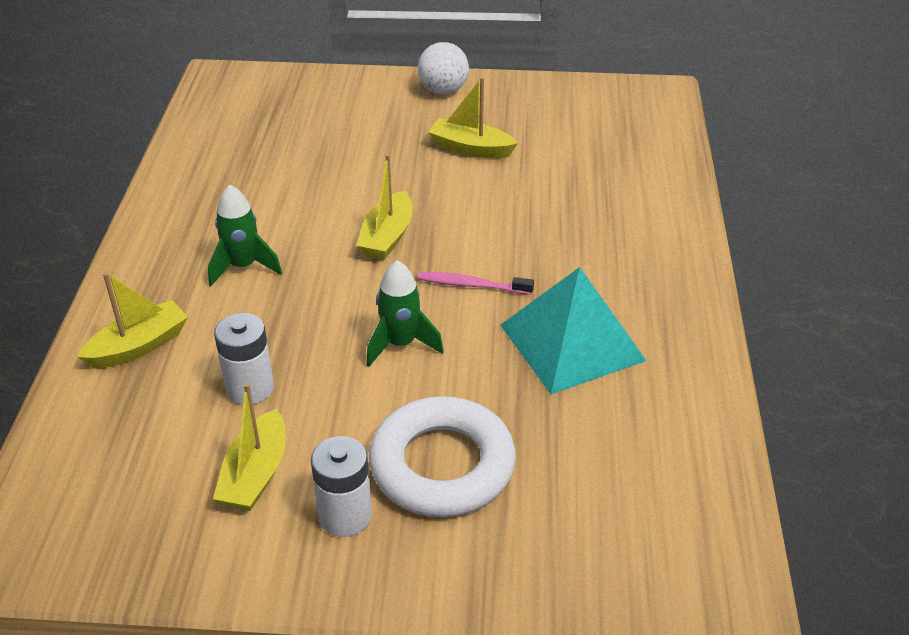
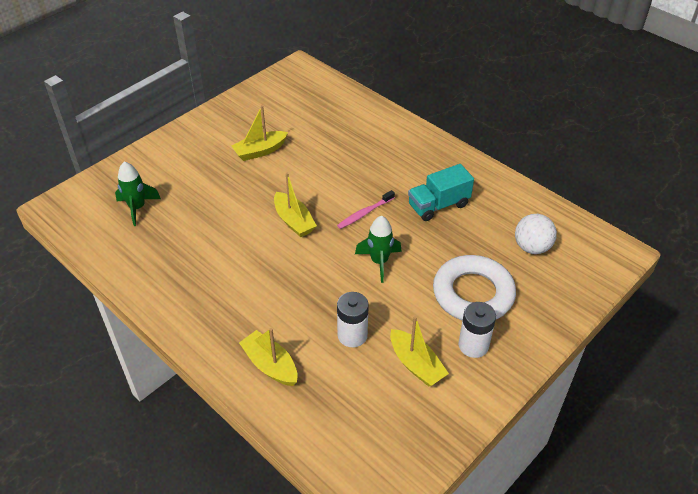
camera: 50 degrees left, 5 degrees up
(139, 346) = (270, 365): yellow boat -> yellow boat turned 45 degrees counterclockwise
(243, 267) = (252, 288): green rocket -> green rocket (137, 208)
(443, 90) = (197, 131): white ball -> white ball (532, 247)
(572, 342) = (438, 205): turquoise pyramid -> turquoise truck

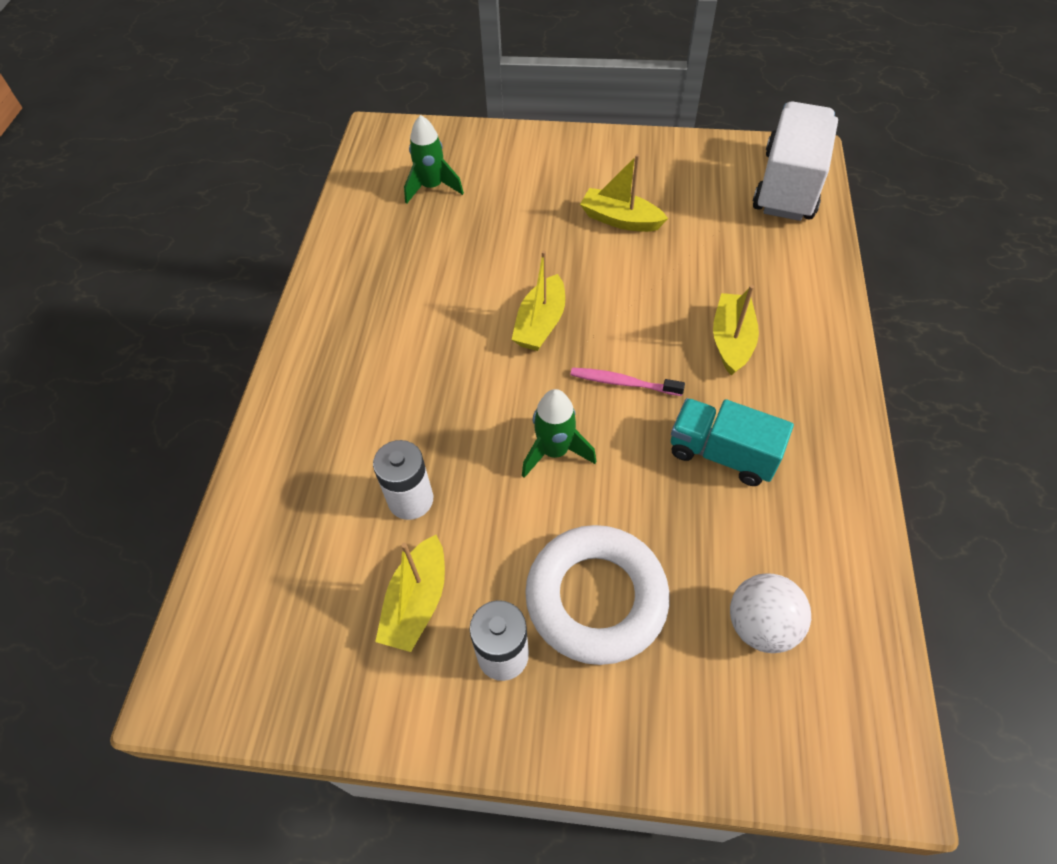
camera: 55 degrees right, 10 degrees up
(270, 365) = (306, 447): yellow boat -> yellow boat (731, 341)
(310, 84) = (788, 185): none -> white truck

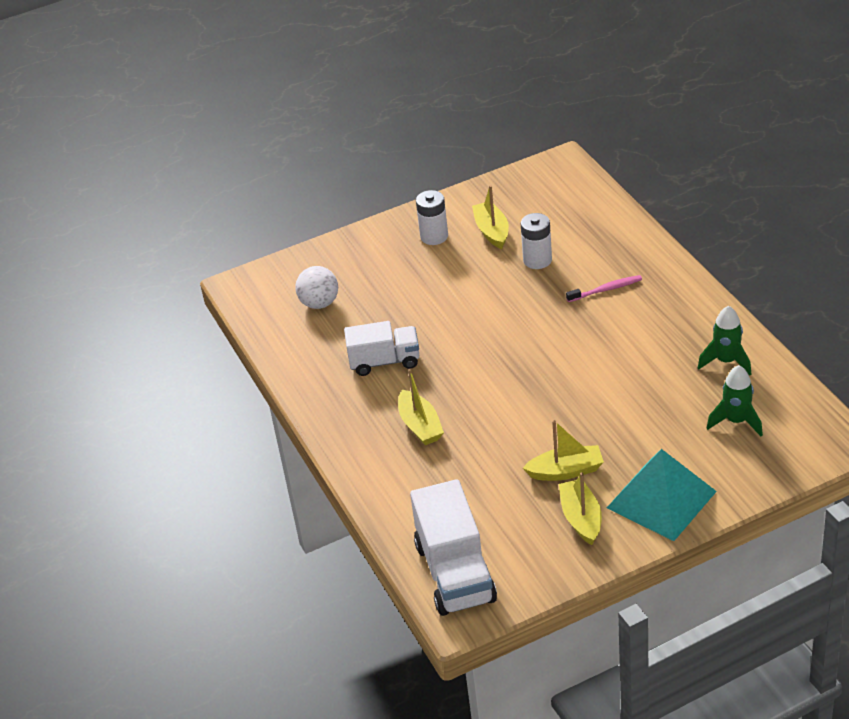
camera: 150 degrees right, 15 degrees down
(540, 323) = (554, 373): yellow boat -> yellow boat (581, 518)
(554, 451) = (481, 316): green rocket -> green rocket (726, 361)
(562, 159) = (661, 499): none -> turquoise pyramid
(596, 598) = (407, 274): white ring -> none
(623, 383) = (471, 367): pink toothbrush -> pink toothbrush (606, 289)
(722, 454) = (384, 361): turquoise truck -> white truck

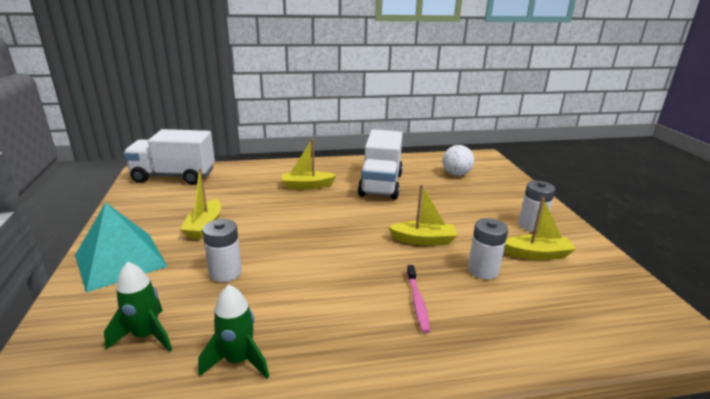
camera: 100 degrees right, 15 degrees down
(384, 361) = (381, 185): white truck -> white truck, size x1.50
(581, 518) = (154, 222): yellow boat -> yellow boat (423, 240)
(635, 415) = (225, 273): none -> white battery

